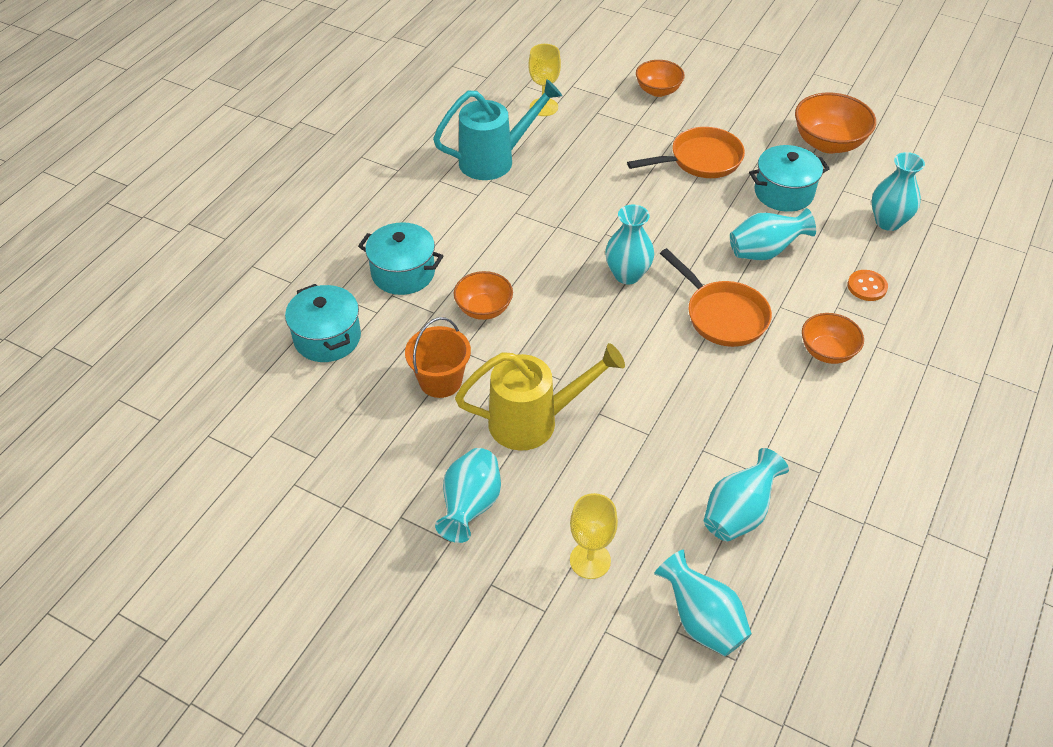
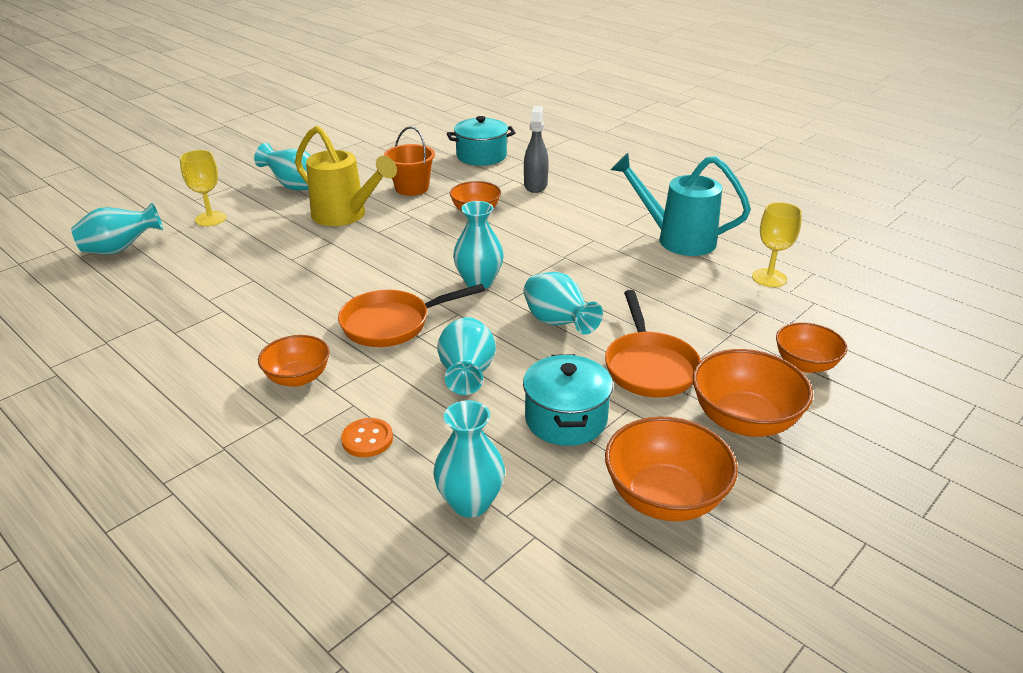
camera: 105 degrees right, 15 degrees down
(403, 273) = (535, 185): turquoise pot -> grey spray bottle
(495, 160) = (677, 239): turquoise watering can -> turquoise watering can turned 120 degrees clockwise
(534, 421) = (345, 216): yellow watering can -> yellow watering can turned 60 degrees counterclockwise
(736, 115) = (744, 420): none -> orange bowl
(738, 513) = (181, 283): turquoise vase -> turquoise vase (558, 323)

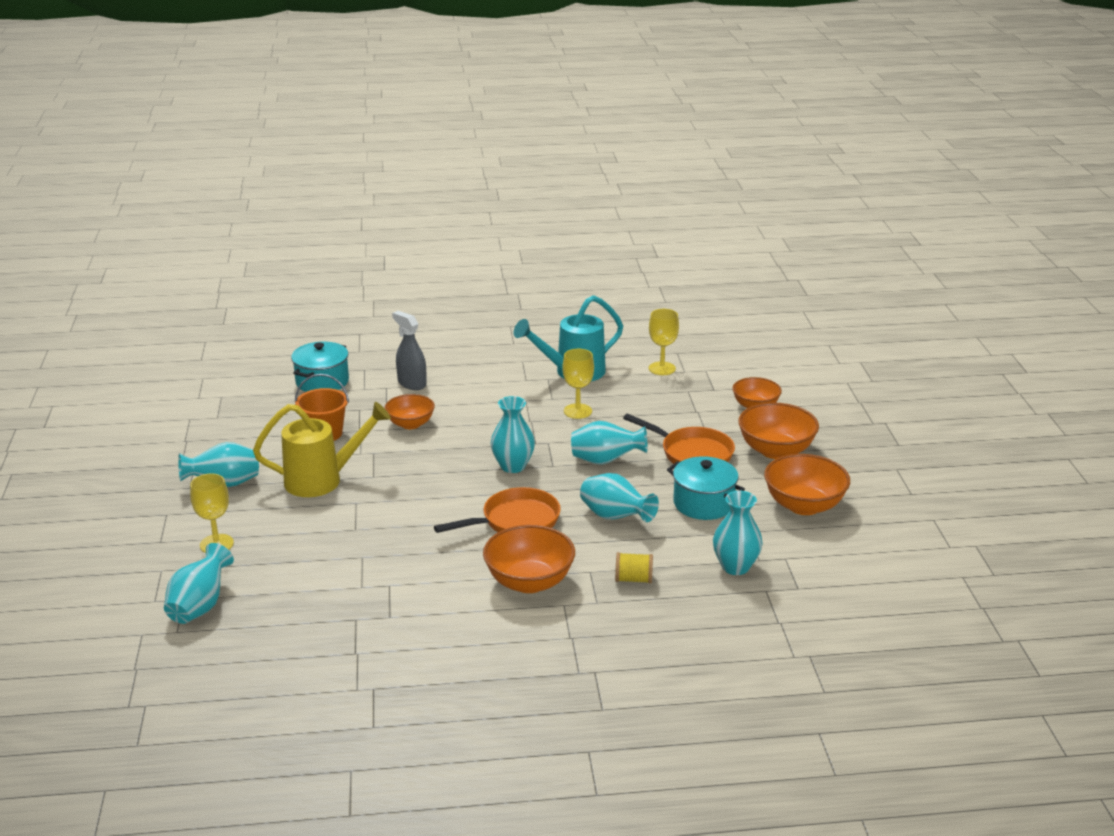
camera: 50 degrees left, 5 degrees down
(298, 378) = (529, 582): orange bowl -> orange bowl, size x1.55
(367, 439) = (633, 579): orange button -> yellow spool
(391, 324) = (515, 521): orange pan -> orange pan turned 135 degrees counterclockwise
(618, 271) = (577, 411): none -> yellow goblet

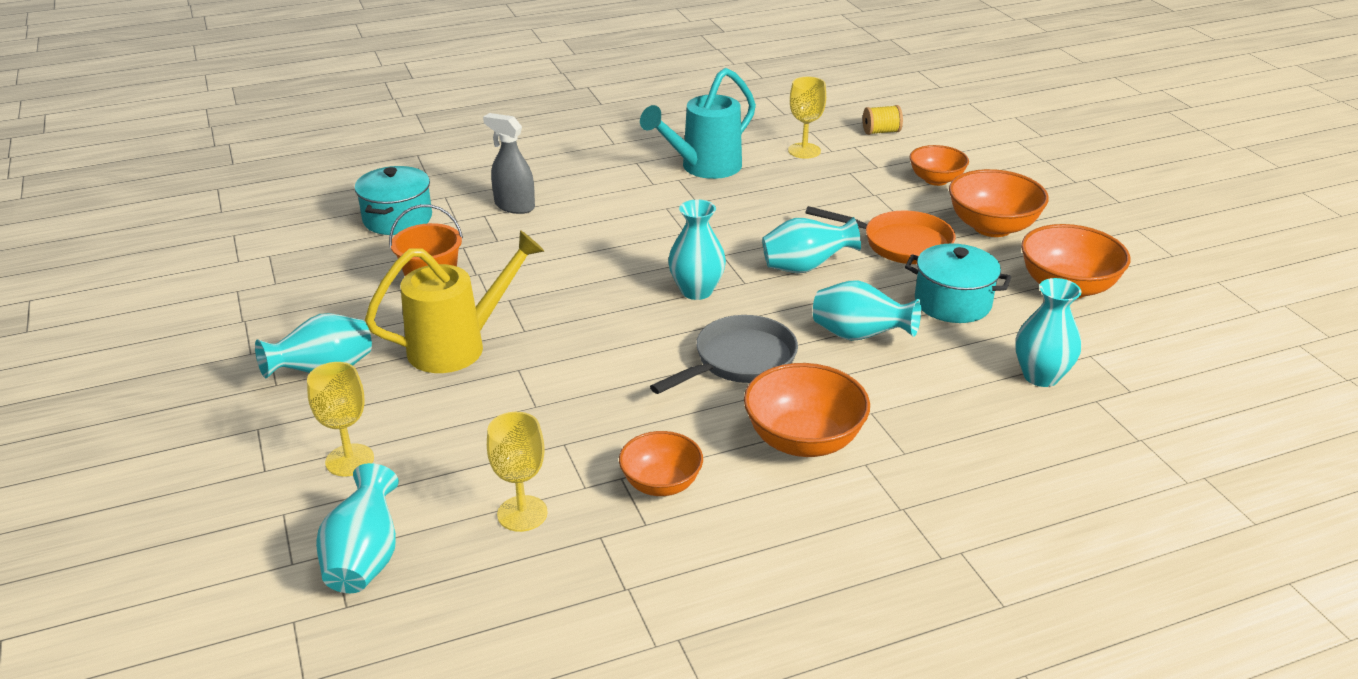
camera: 15 degrees left, 5 degrees up
(410, 424) = (538, 256): orange bowl -> orange bowl (661, 484)
(515, 521) = (739, 361): orange pan -> grey pan
(577, 411) = (736, 212): yellow goblet -> yellow goblet (522, 513)
(633, 579) = (931, 414): yellow spool -> yellow spool (881, 132)

